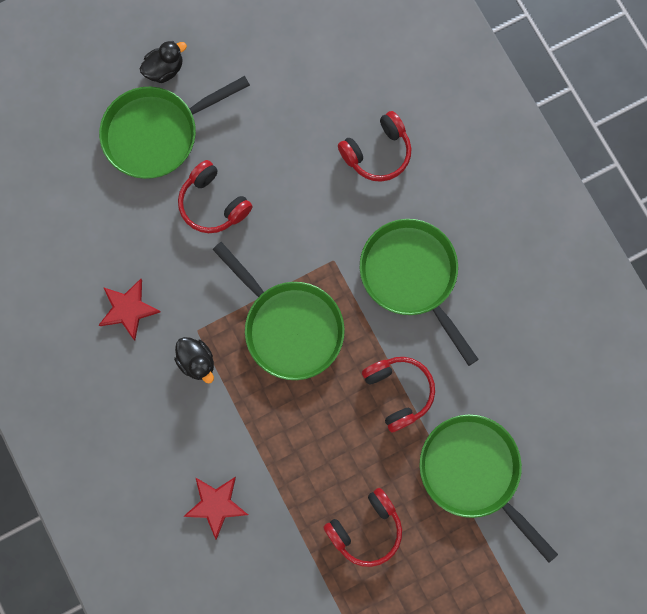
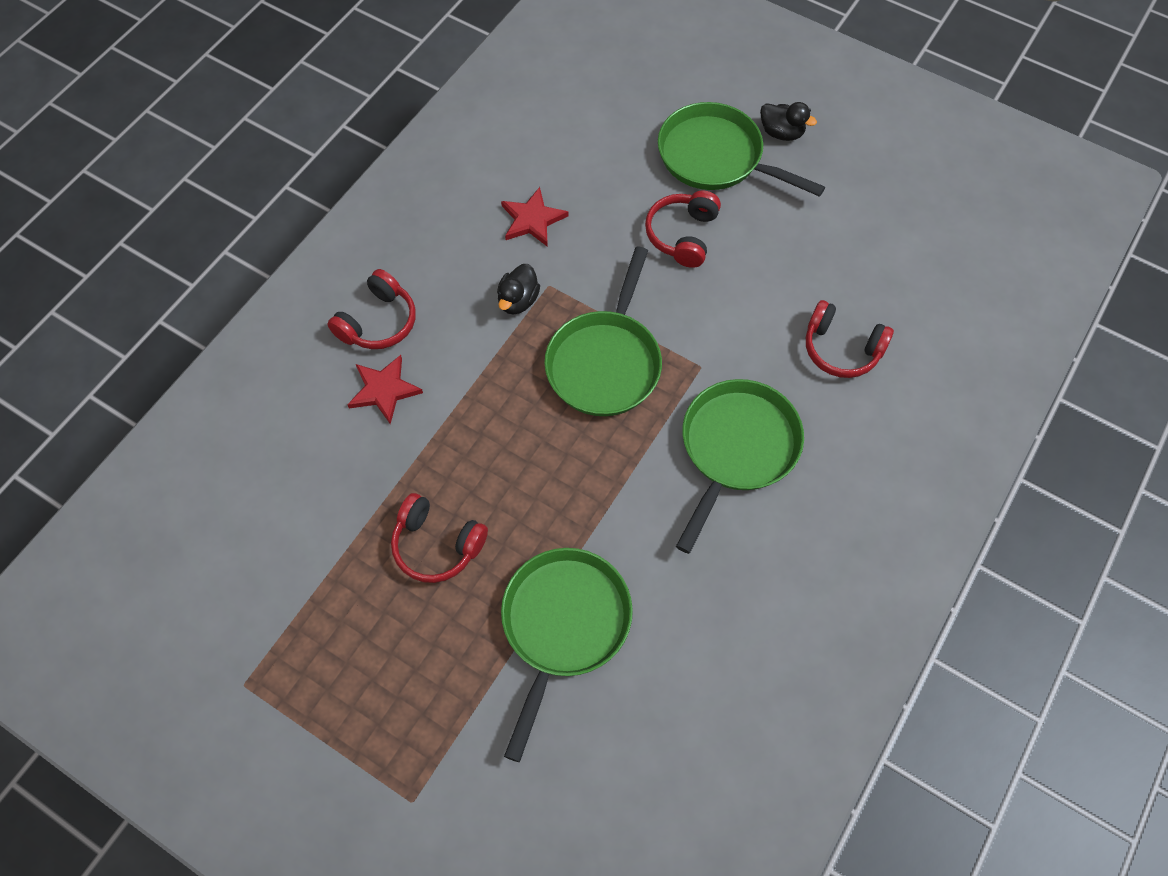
camera: 60 degrees right, 15 degrees down
(398, 392) = (604, 500): red headphones -> red headphones (378, 322)

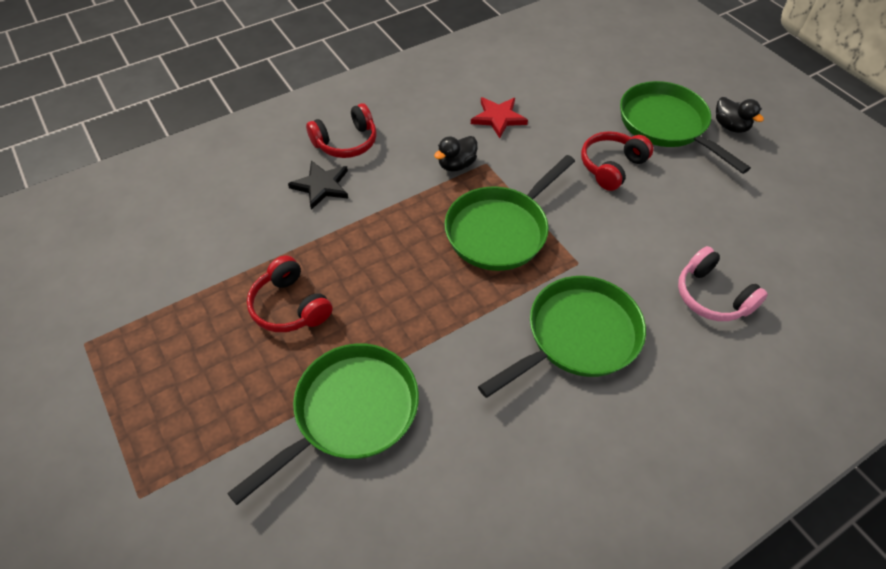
camera: 25 degrees right, 10 degrees down
(384, 390) = (321, 186): red star -> black star
(841, 348) = (712, 296): red headphones -> pink headphones

